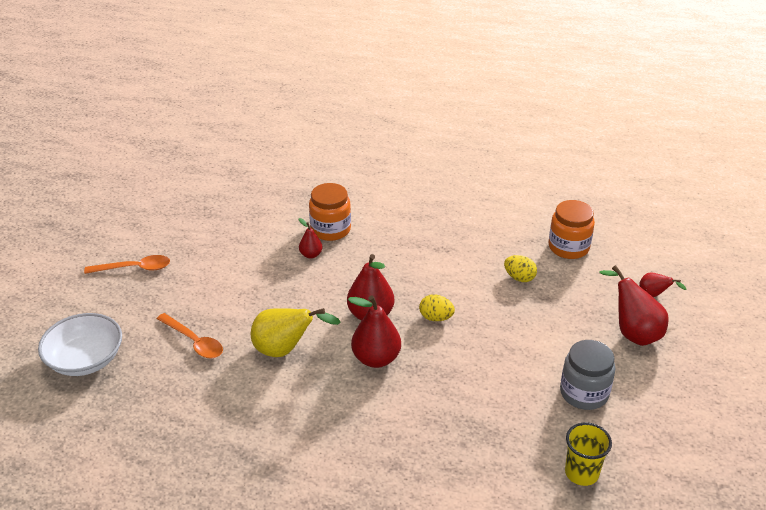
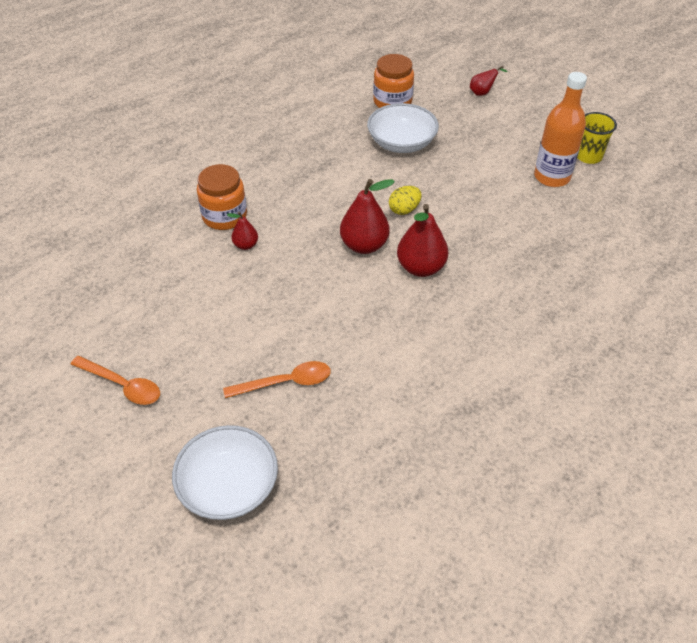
camera: 55 degrees left, 10 degrees up
(134, 268) = (122, 385): orange spoon -> orange spoon turned 90 degrees clockwise
(285, 350) = (358, 320): yellow pear -> none
(519, 278) = (401, 143): yellow egg -> white bowl
(581, 473) = (627, 219): yellow cup -> yellow cup (588, 156)
(584, 393) = (552, 177): grey jar -> orange bottle
(633, 332) = (511, 122): red pear -> none

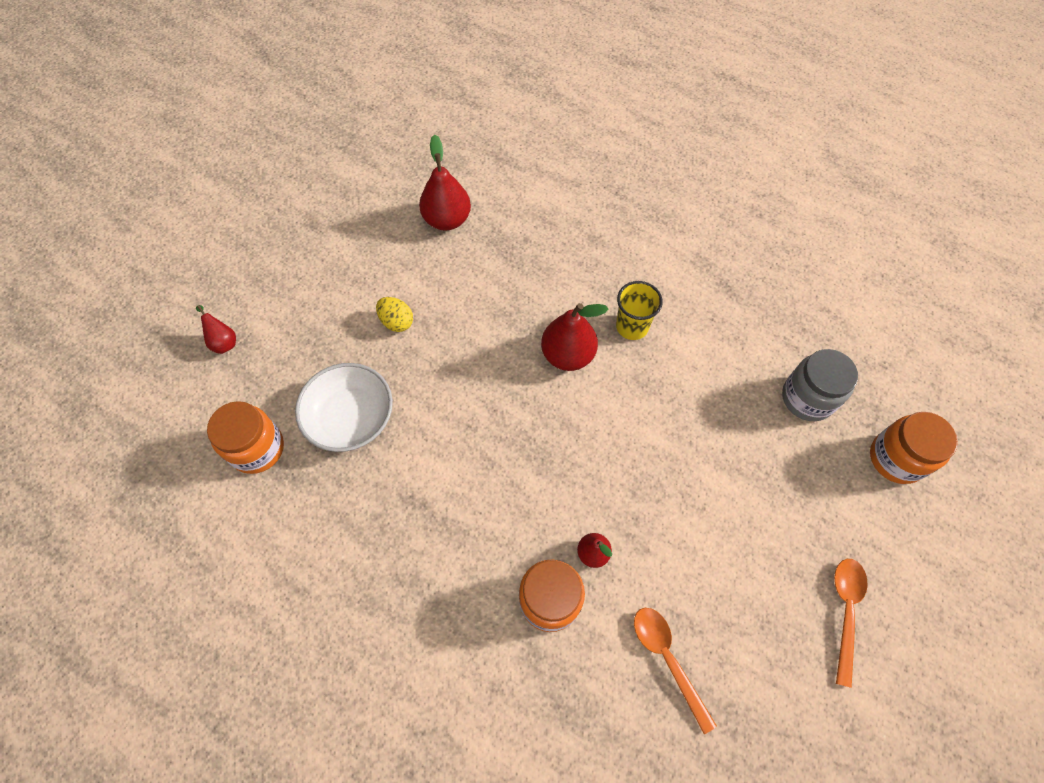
camera: 105 degrees left, 15 degrees up
(229, 486) = (896, 458): white bowl -> orange jar
(285, 382) = (767, 444): orange spoon -> orange spoon (667, 659)
(320, 434) = (807, 398): none -> grey jar
(364, 245) = (551, 418): red pear -> red pear (447, 220)
(404, 210) = (479, 389): yellow egg -> yellow egg (397, 322)
(552, 177) = (386, 253): orange bottle -> none
(588, 156) = (342, 223): yellow cup -> yellow cup (632, 326)

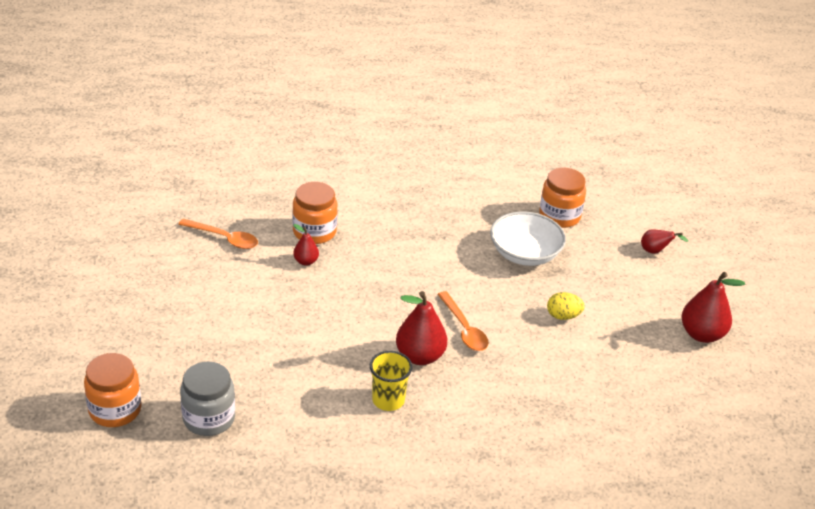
camera: 140 degrees right, 25 degrees down
(447, 220) = (615, 404): red pear -> red pear (702, 334)
(845, 611) = (119, 305): orange spoon -> orange spoon (464, 329)

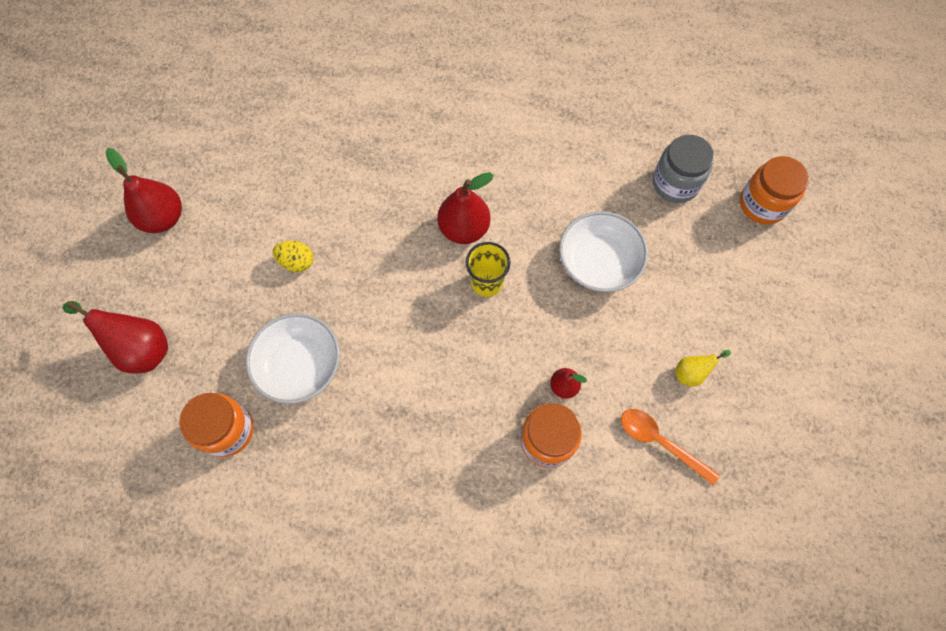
camera: 165 degrees left, 30 degrees up
(197, 279) = (691, 373): none -> yellow pear
(285, 344) = (598, 262): none -> white bowl
(388, 400) = (506, 181): yellow cup -> yellow cup (487, 282)
(464, 329) = (408, 258): orange spoon -> none
(655, 251) = (140, 348): red pear -> red pear, size x1.86

